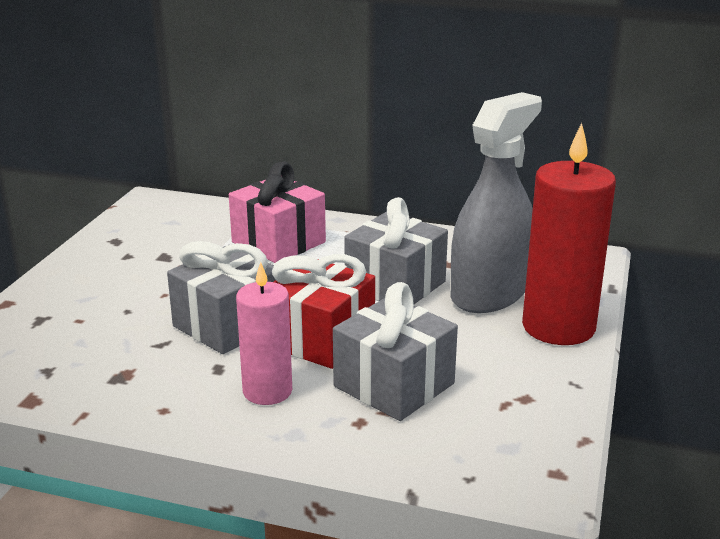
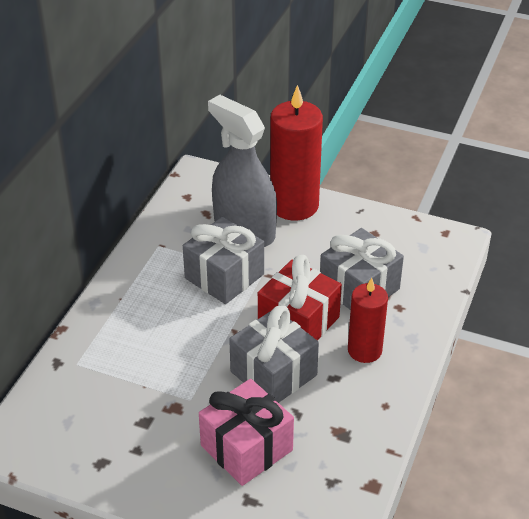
camera: 85 degrees left, 15 degrees up
(267, 391) = (364, 350): pink candle -> red candle
(278, 242) = (134, 342): pink gift -> pink gift (246, 448)

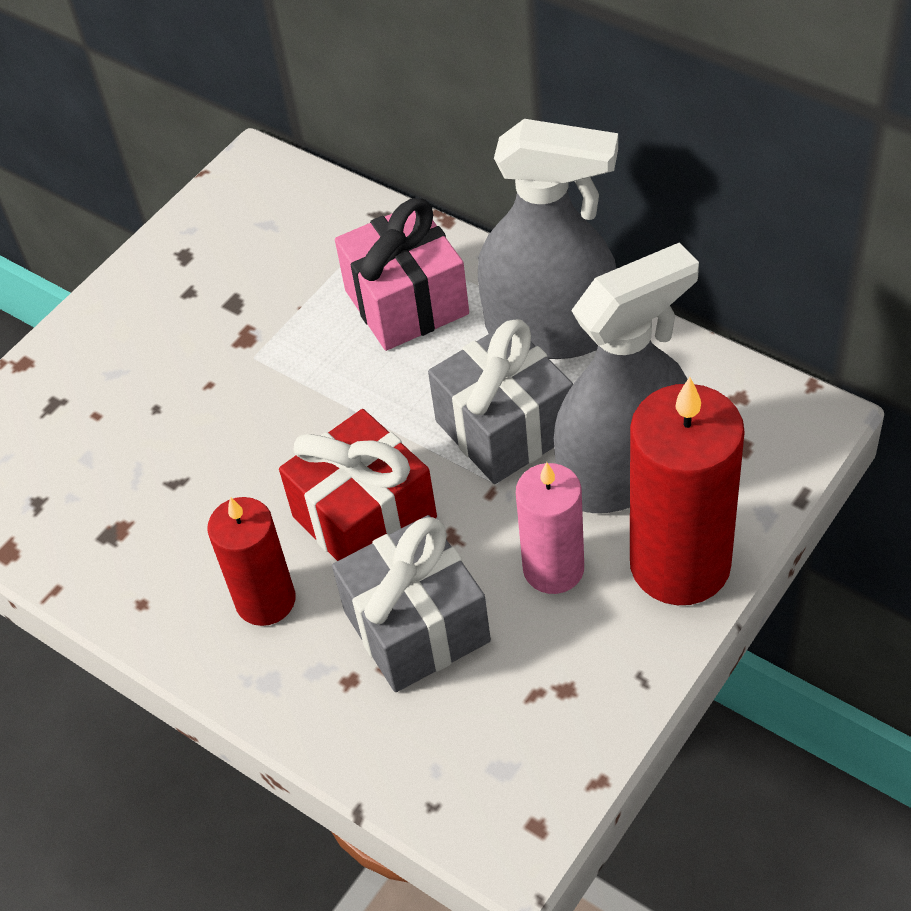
camera: 110 degrees right, 10 degrees up
(150, 269) = (550, 330): none -> grey spray bottle
(246, 448) = (139, 411): pink gift -> pink gift (406, 302)
(273, 373) = (264, 464): grey gift -> none
(310, 245) = (553, 569): none -> pink candle

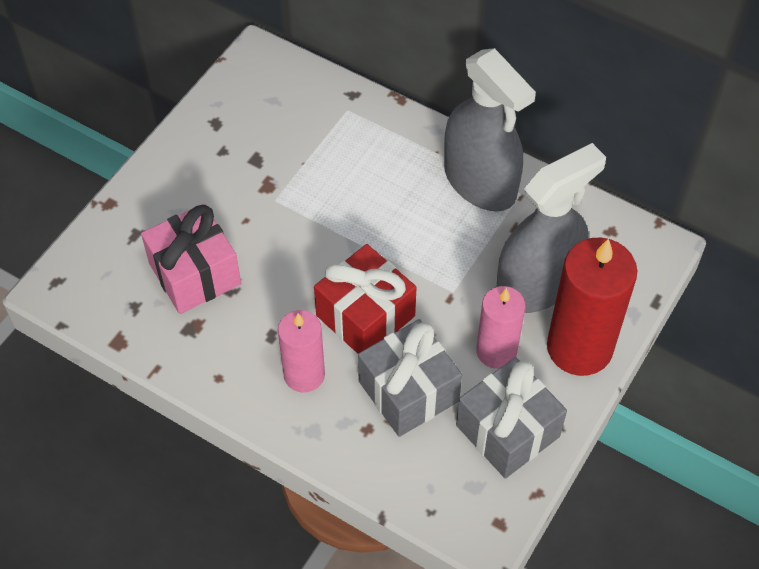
camera: 10 degrees left, 5 degrees up
(265, 600) = (304, 375): red candle -> pink candle
(406, 302) = (378, 160): pink gift -> pink gift (195, 274)
(505, 427) = (455, 252): grey gift -> grey gift (507, 431)
(550, 330) = (480, 181): grey spray bottle -> grey spray bottle turned 45 degrees clockwise

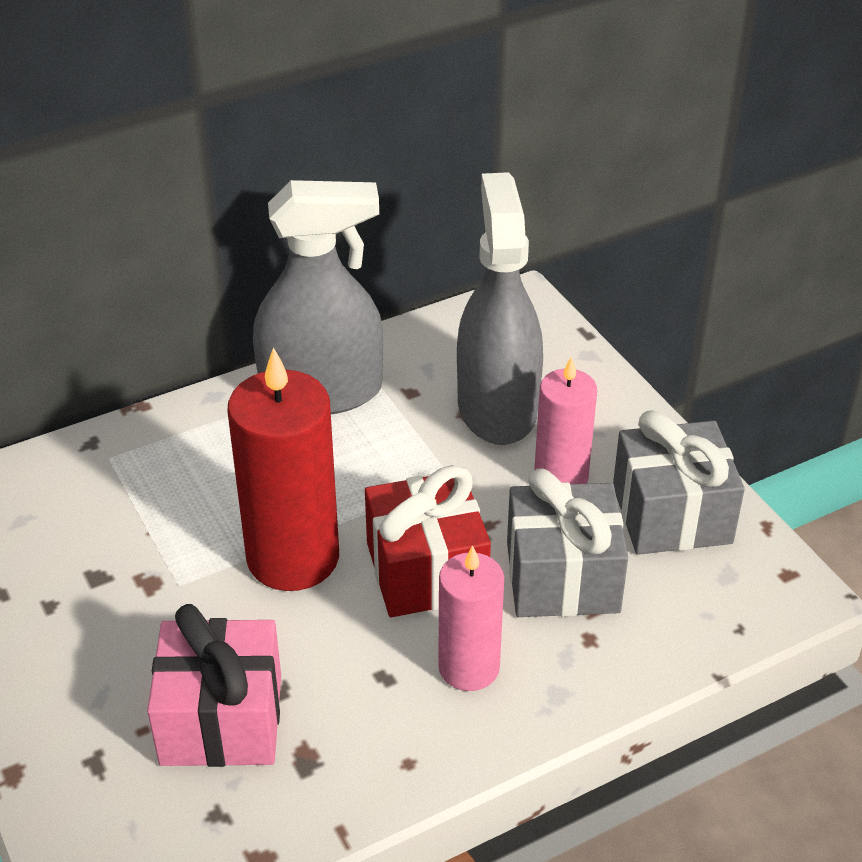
camera: 60 degrees left, 15 degrees down
(579, 347) = (603, 412): red candle -> red candle (293, 557)

